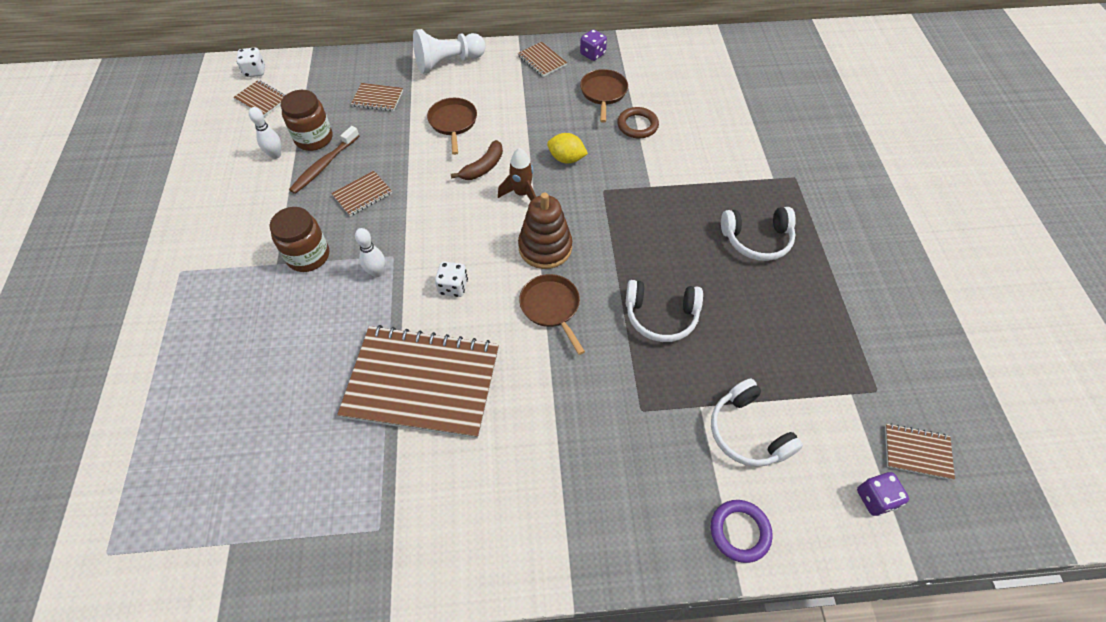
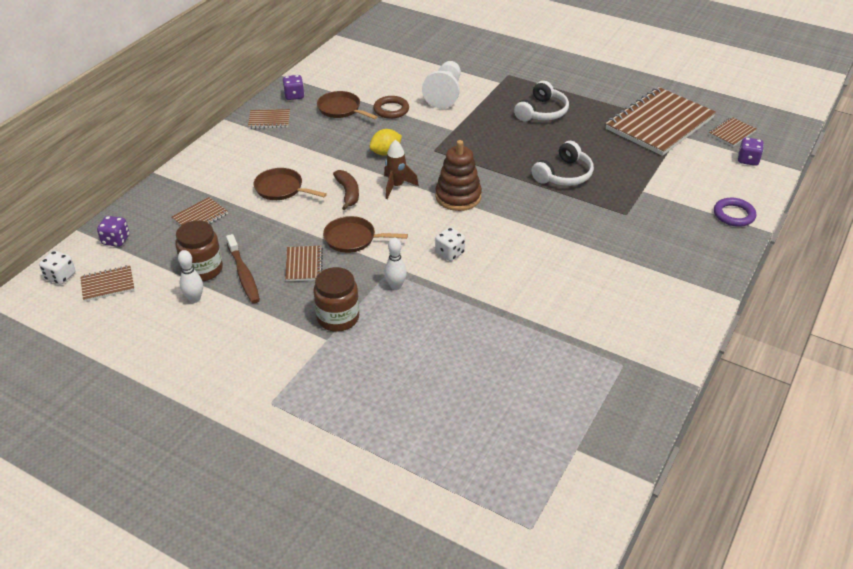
camera: 55 degrees left, 15 degrees down
(315, 72) = (116, 240): none -> purple dice
(422, 383) = (521, 300): brown notebook -> brown notebook (659, 124)
(448, 63) = (207, 164): white pawn -> white pawn (444, 94)
(551, 307) = (513, 216): brown pan -> brown pan (353, 238)
(747, 432) = (674, 182): white headphones -> none

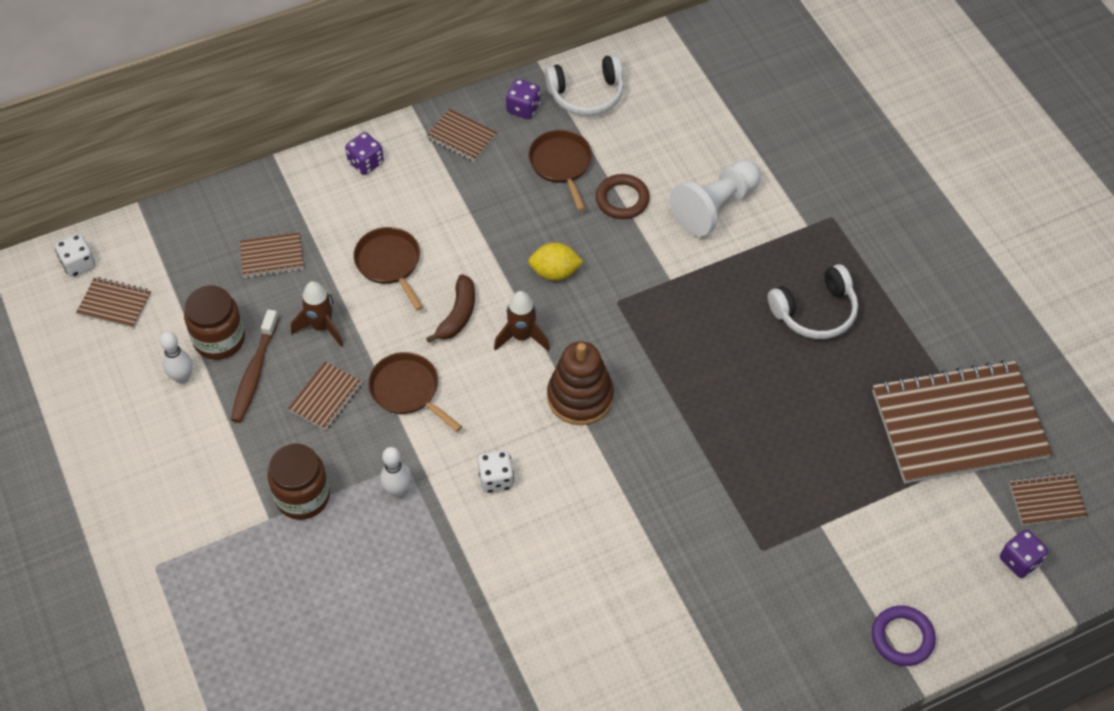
camera: 35 degrees right, 15 degrees up
(116, 240) = (164, 242): purple dice -> purple dice (366, 163)
(267, 234) = (322, 327): none -> brown rocket
(564, 175) = (743, 438): white headphones -> white headphones (586, 94)

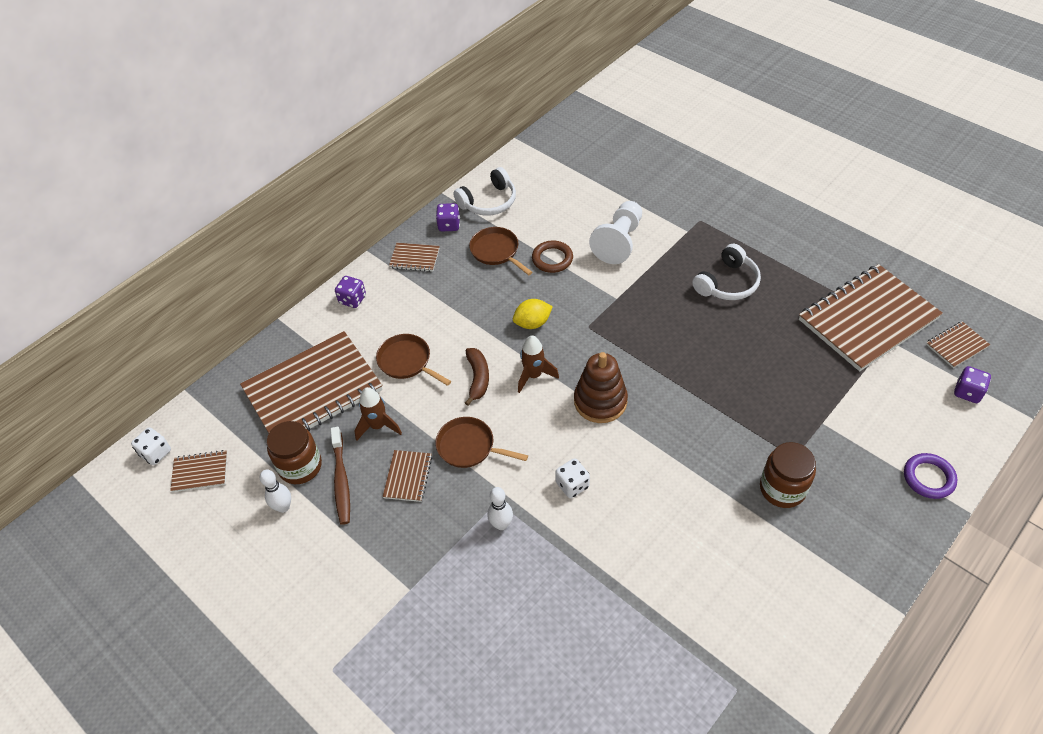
camera: 20 degrees left, 5 degrees down
(272, 256) = (313, 390): brown notebook -> brown notebook, size x2.34
(302, 496) = (428, 560): brown jar -> brown jar (782, 489)

